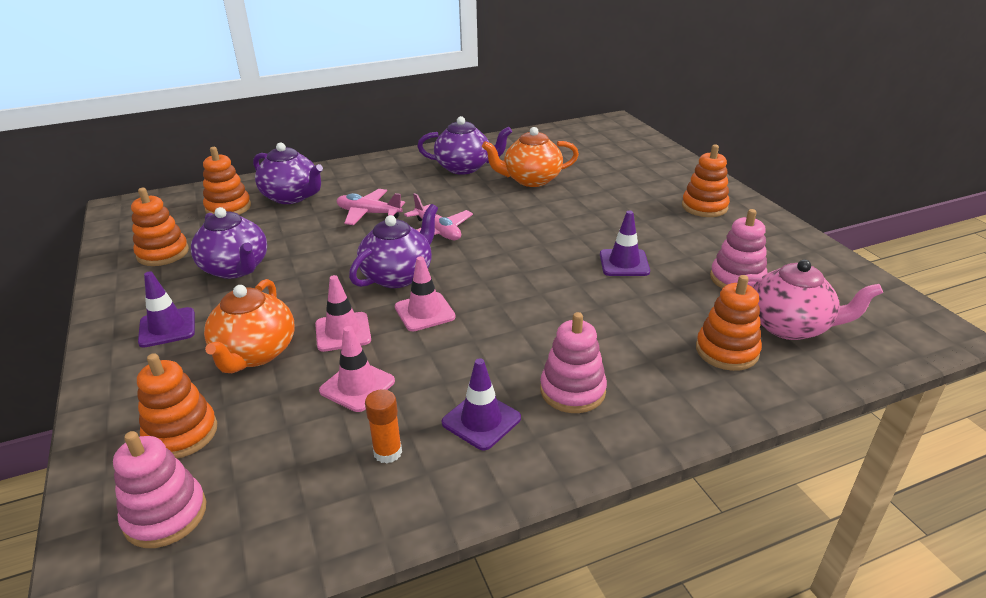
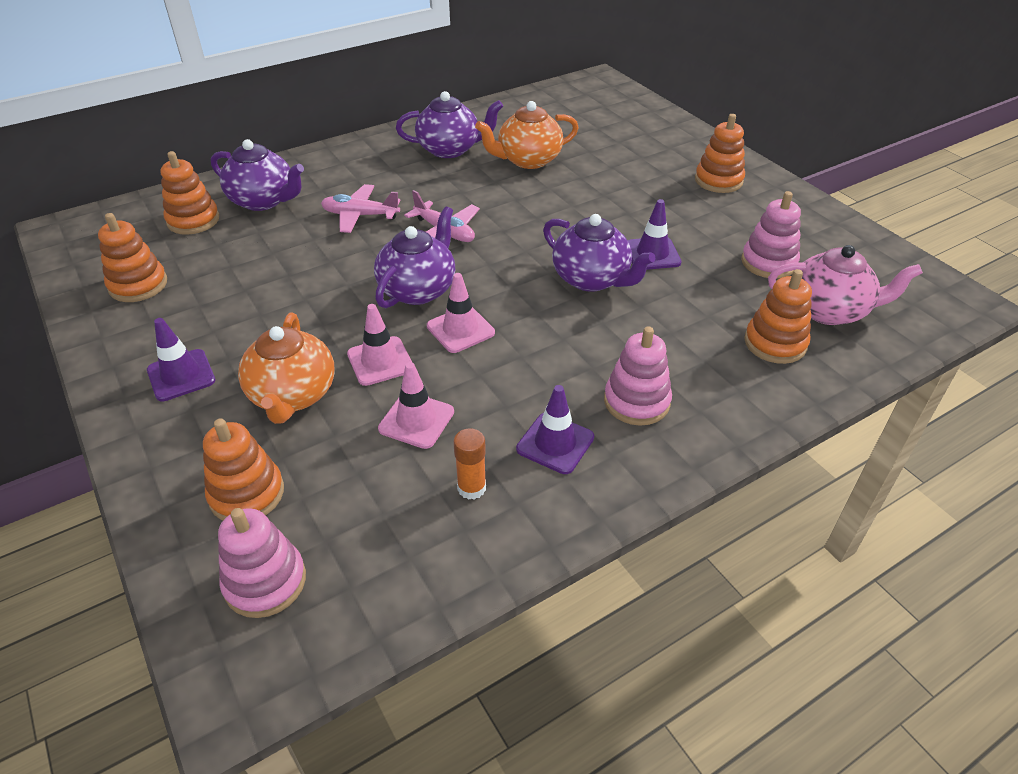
camera: 10 degrees left, 10 degrees up
(236, 269) = (232, 297): purple teapot -> purple teapot (592, 279)

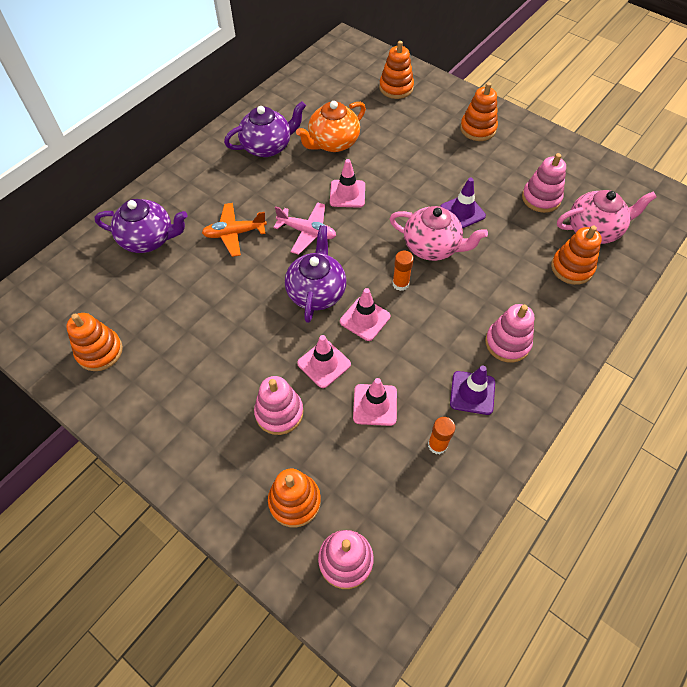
camera: 20 degrees left, 15 degrees up
(181, 375) = (187, 422): purple traffic cone -> none
(193, 220) = (103, 275): orange stacking toy -> orange stacking toy (396, 88)
(293, 395) = (279, 412): orange teapot -> pink stacking toy
(360, 215) = (234, 233): pink plane -> orange plane
(516, 208) = (347, 194): none -> pink traffic cone
(528, 306) = (400, 284): none -> orange glue stick
(592, 279) = (432, 247): purple teapot -> pink teapot

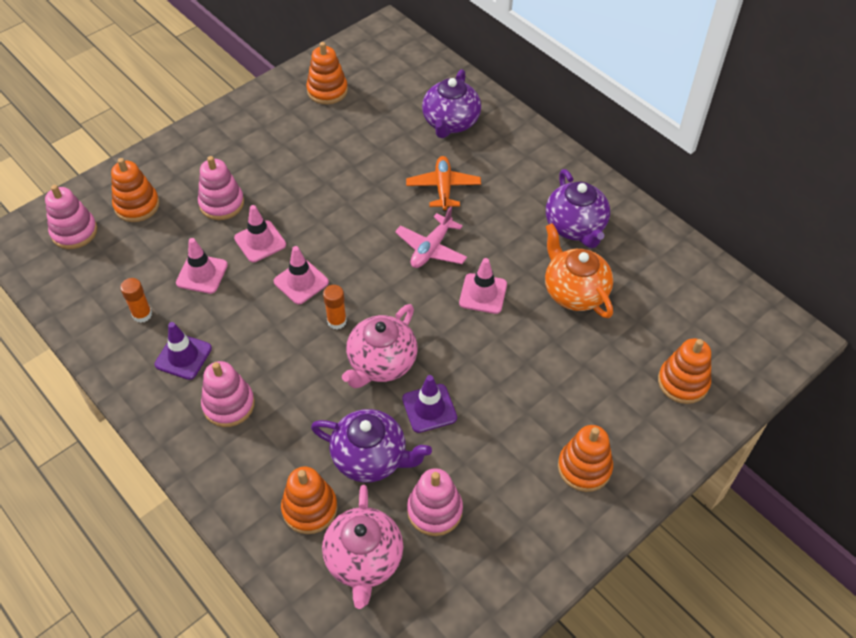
camera: 100 degrees right, 5 degrees down
(316, 292) = (347, 246): purple teapot -> purple teapot (371, 458)

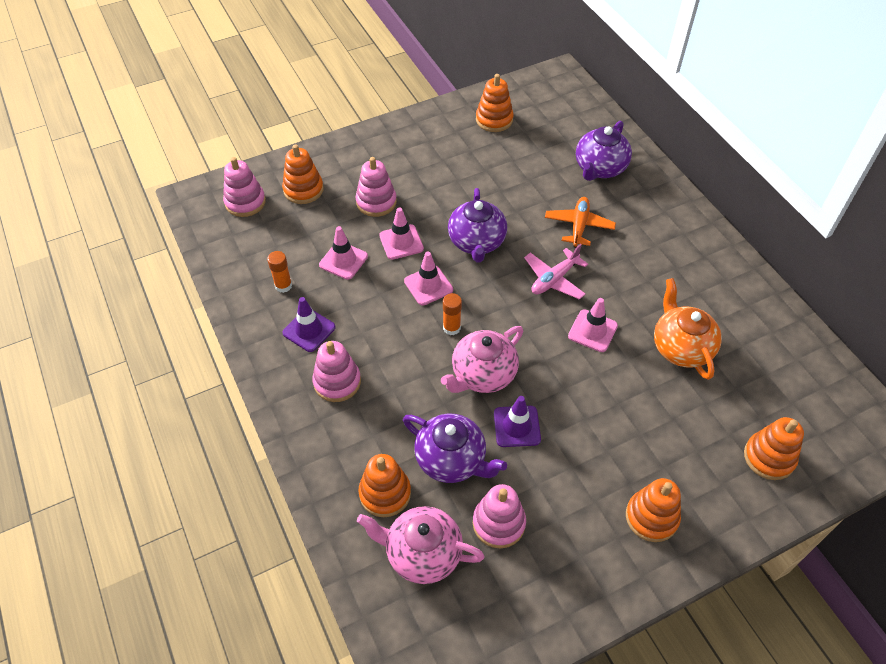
camera: 15 degrees right, 0 degrees up
(364, 560) = (422, 553): pink teapot -> pink teapot turned 90 degrees clockwise
(575, 227) = (696, 287): purple teapot -> purple teapot (476, 242)

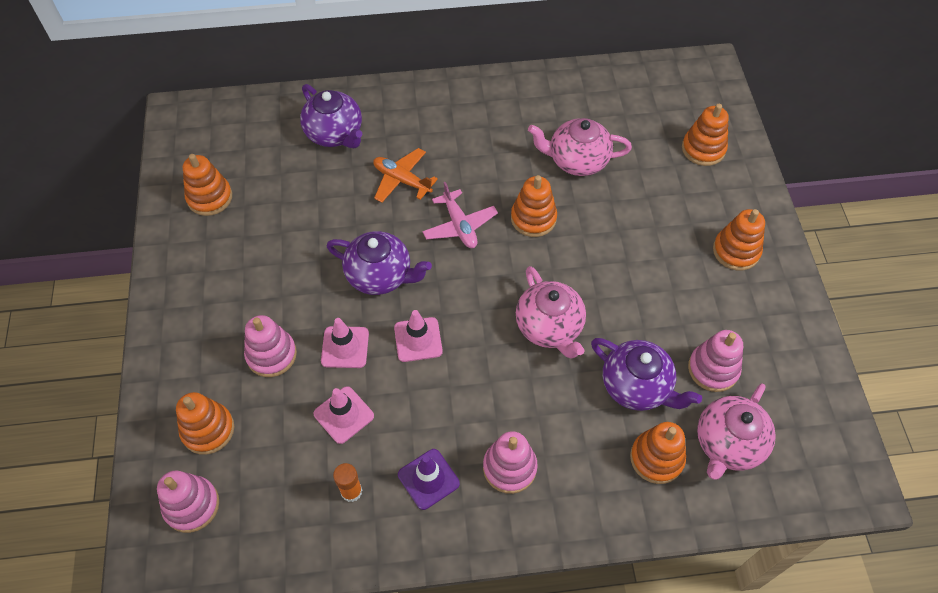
camera: 70 degrees left, 5 degrees up
(451, 328) = (482, 336): orange glue stick -> none
(452, 460) = (637, 386): purple teapot -> purple teapot turned 75 degrees clockwise
(517, 426) = (617, 319): purple traffic cone -> none
(592, 331) = (533, 218): pink traffic cone -> orange stacking toy
(681, 347) = (577, 160): orange teapot -> pink teapot

